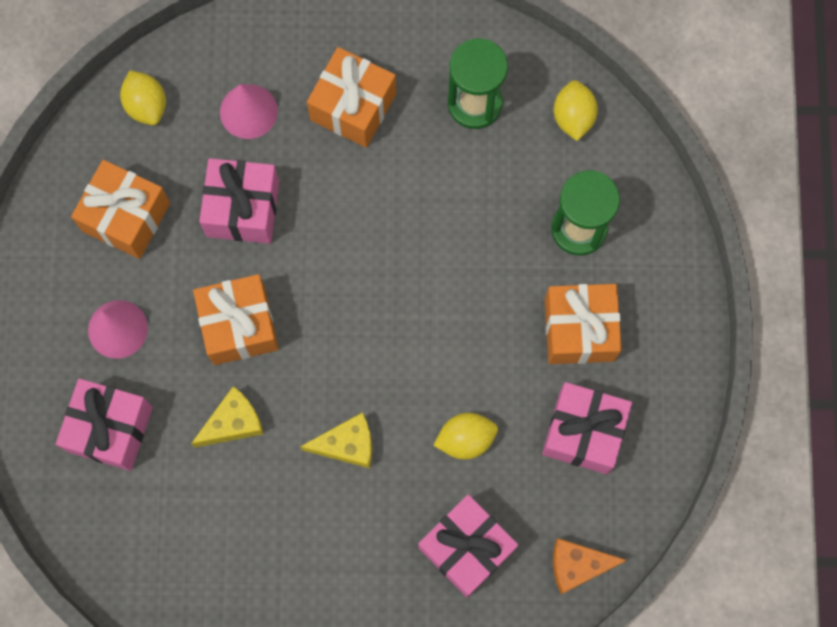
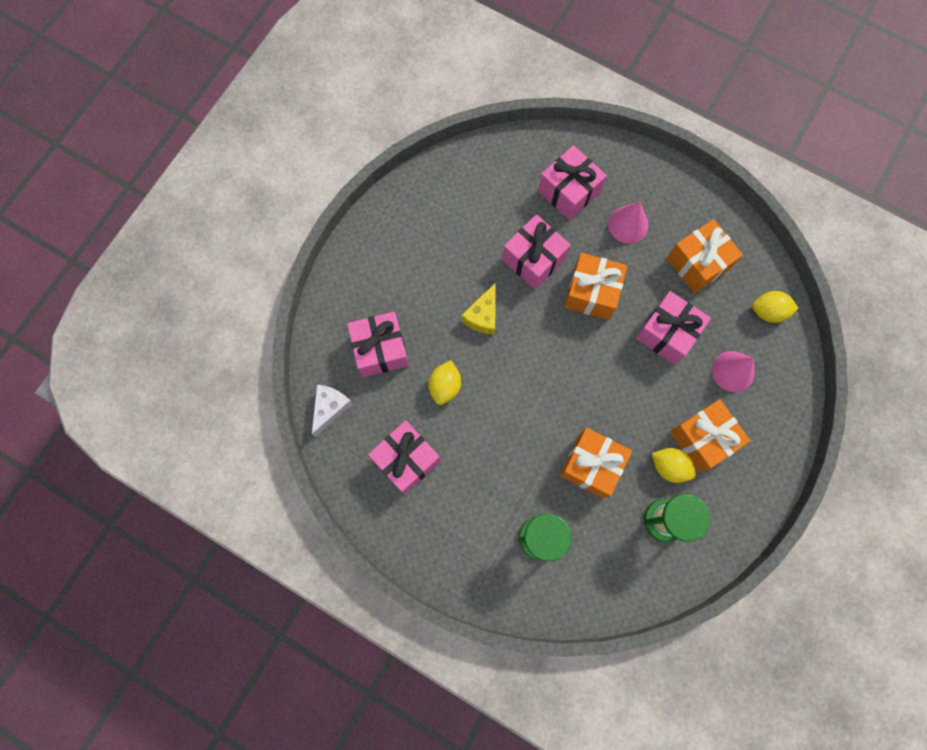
camera: 120 degrees right, 0 degrees up
(233, 422) = (533, 259): yellow cheese -> pink gift
(573, 117) = (620, 582): yellow lemon -> yellow lemon (669, 467)
(578, 565) = (330, 408): orange cheese -> white cheese
(579, 330) = (472, 497): orange gift -> orange gift (591, 465)

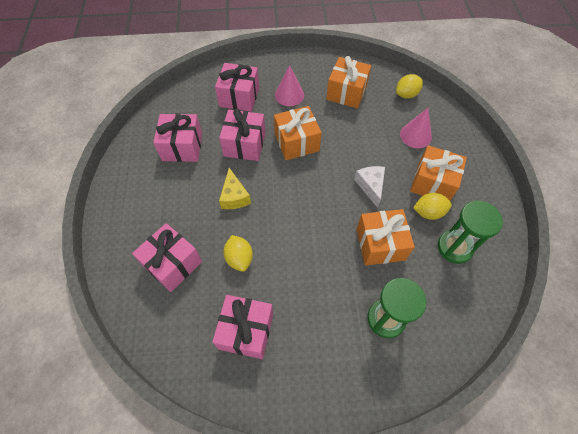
camera: 35 degrees left, 15 degrees down
(330, 408) = (158, 333): white cheese -> white cheese (370, 186)
(667, 333) = (360, 138): pink gift -> pink gift (182, 147)

